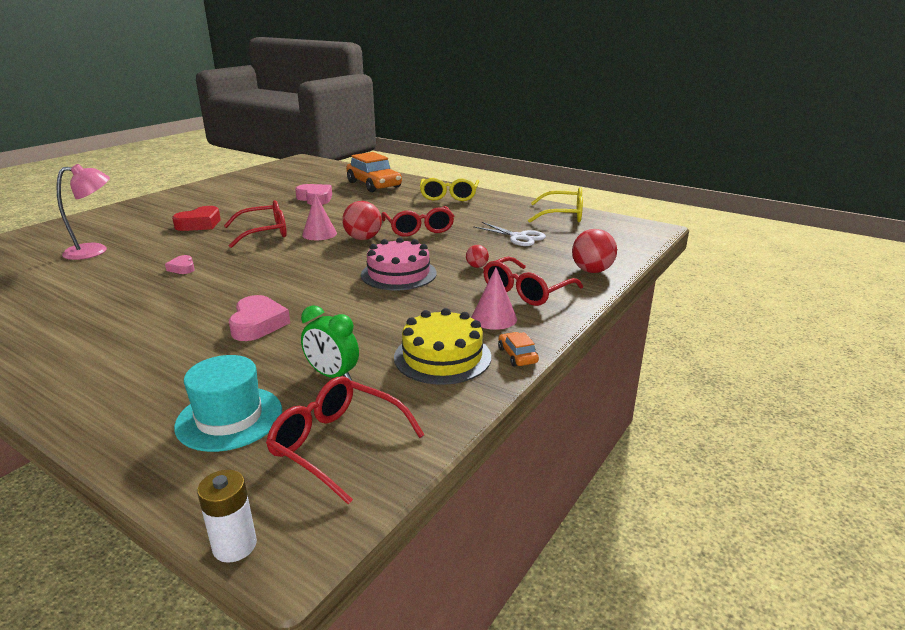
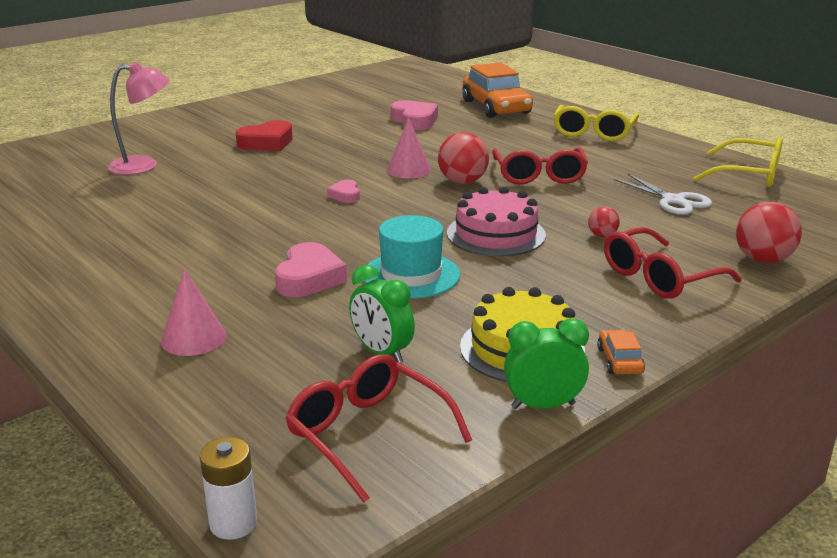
camera: 15 degrees right, 0 degrees up
(182, 268) = (236, 198): pink heart -> pink heart (345, 195)
(229, 418) = (255, 385): turquoise hat -> turquoise hat (411, 275)
(264, 233) = (341, 162): red glasses -> none
(471, 398) = (543, 406): none -> green clock
(494, 318) = (604, 308): pink cone -> pink cone (193, 338)

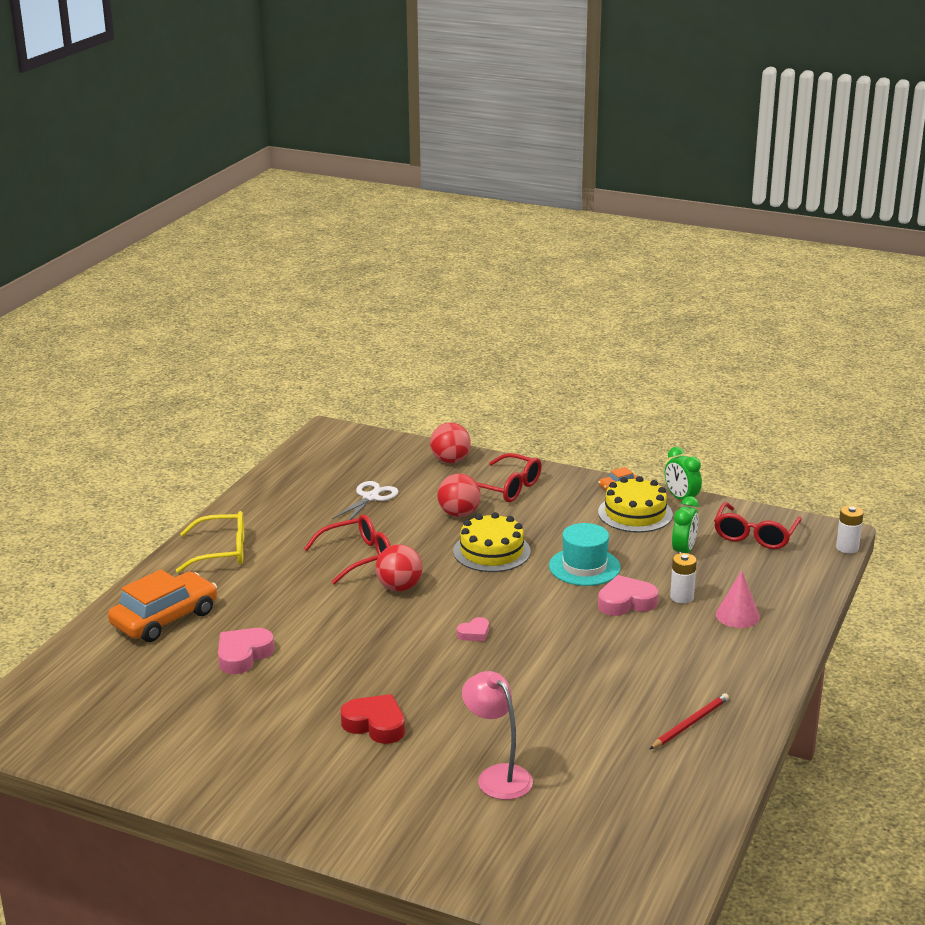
camera: 115 degrees left, 0 degrees up
(71, 249) = (690, 723): none -> red pencil
(277, 314) = (682, 597): none -> white battery
(408, 170) = (391, 620): pink cone -> none
(496, 234) = (491, 551): pink cake -> yellow cake
(602, 235) = (459, 514): red ball -> red ball, size x1.87
(749, 175) = (291, 476): yellow glasses -> none

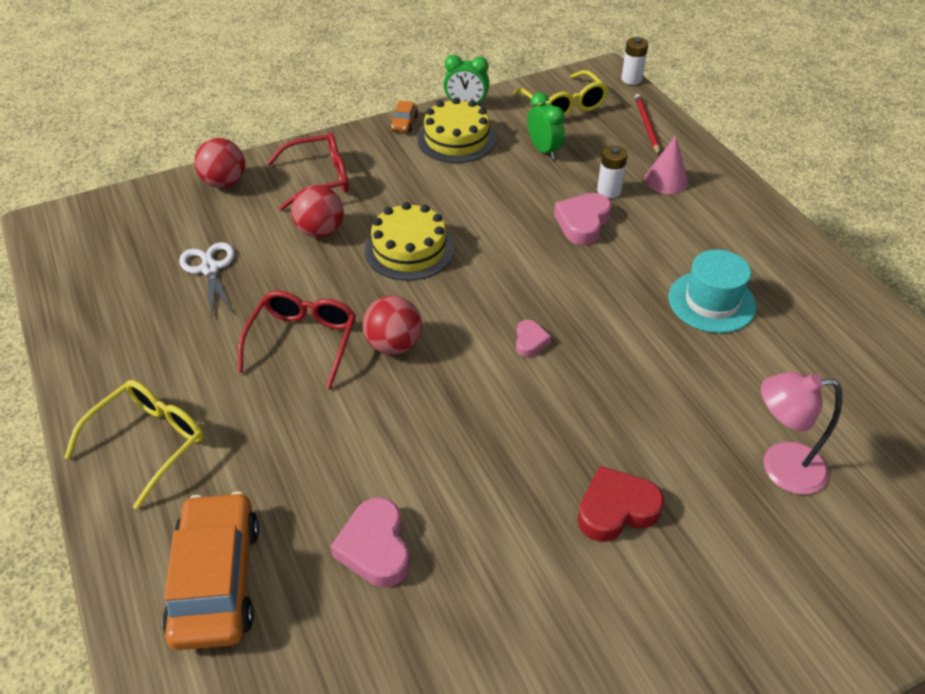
camera: 50 degrees left, 20 degrees up
(584, 567) = (502, 212): turquoise hat -> turquoise hat (711, 302)
(690, 723) = (797, 296): red pencil -> red pencil (646, 125)
(755, 535) = (564, 105): red glasses -> yellow glasses

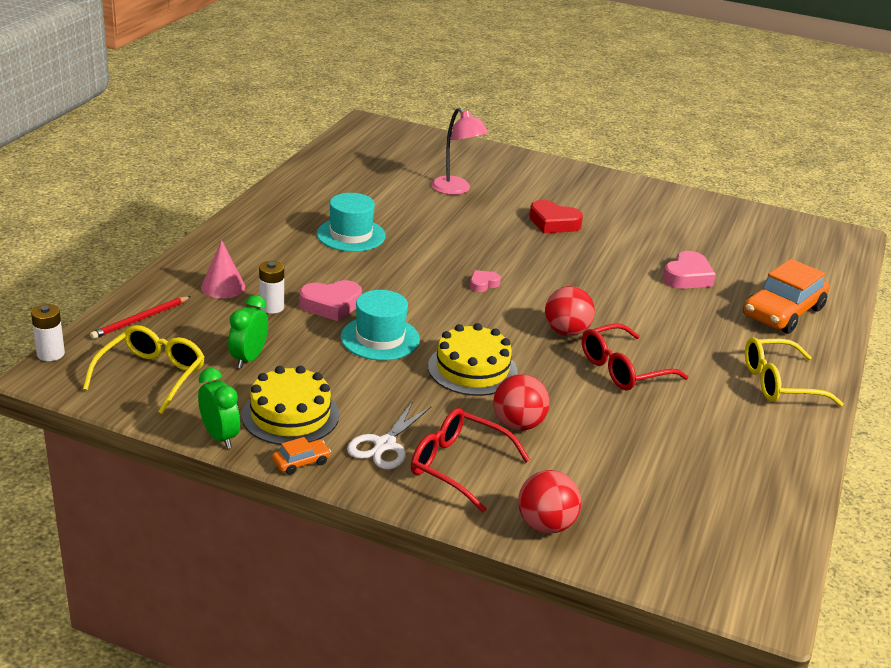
camera: 135 degrees left, 15 degrees down
(210, 269) = (640, 457): white scissors -> white scissors (385, 445)
(505, 224) = (380, 338): none -> turquoise hat

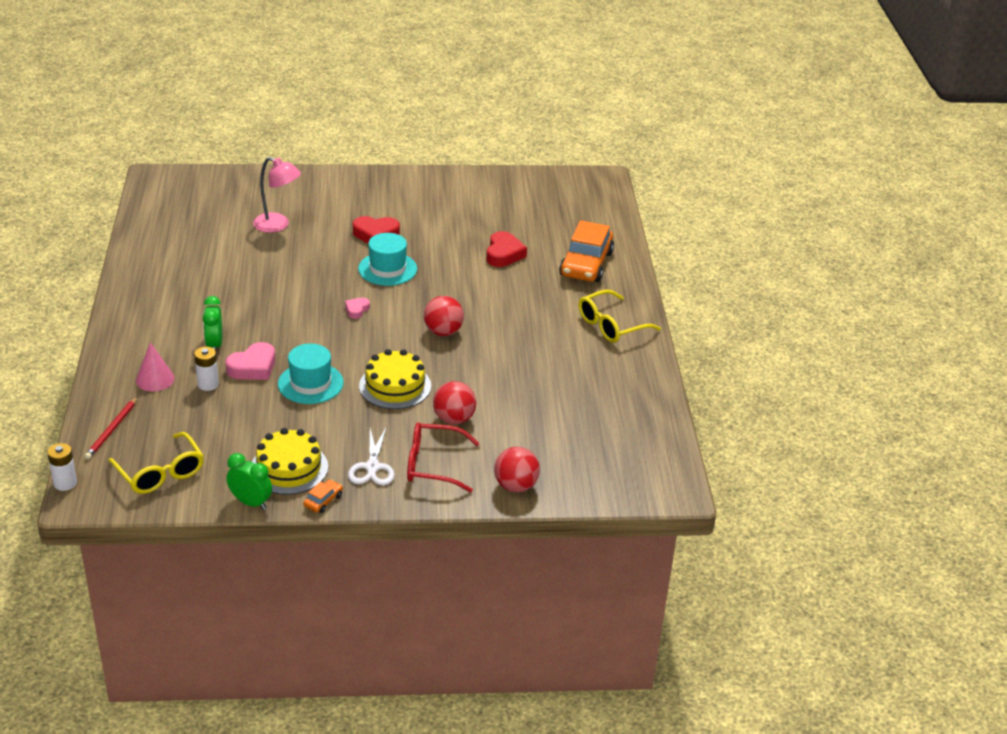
camera: 25 degrees left, 5 degrees up
(152, 375) = (160, 473): yellow glasses -> yellow glasses turned 150 degrees clockwise
(248, 358) = (224, 434): green clock -> green clock (214, 345)
(351, 235) = (222, 297): turquoise hat -> turquoise hat (387, 269)
(622, 369) = (500, 350): red glasses -> none
(687, 277) = (504, 254): pink heart -> red heart

